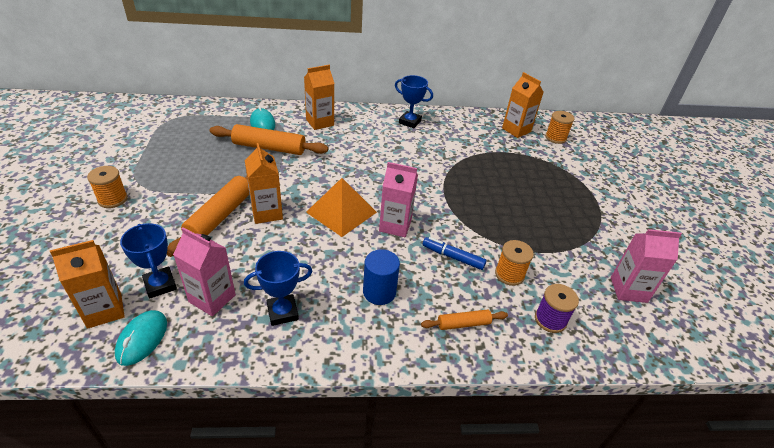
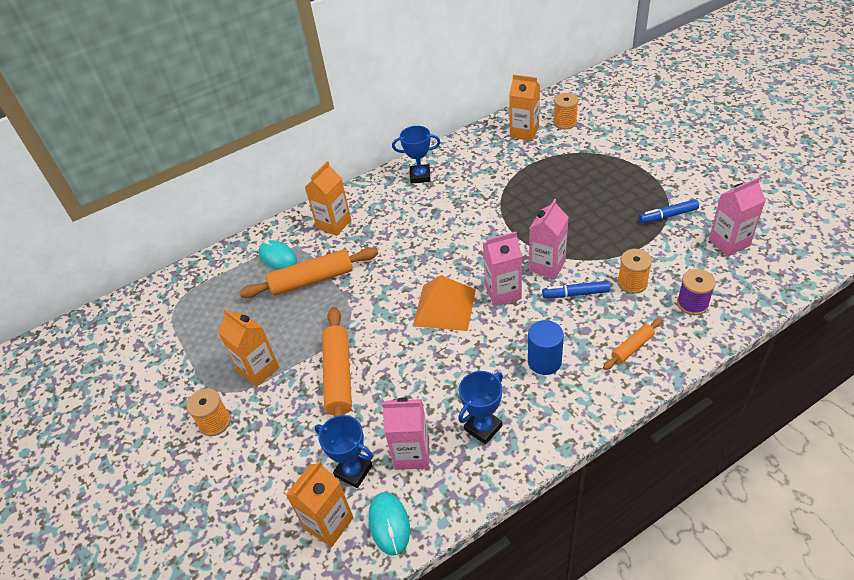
camera: 20 degrees left, 5 degrees up
(267, 213) = (378, 347): orange carton -> orange carton (258, 369)
(448, 225) = (547, 266): none -> pink carton
(587, 241) = (668, 216): none -> blue marker

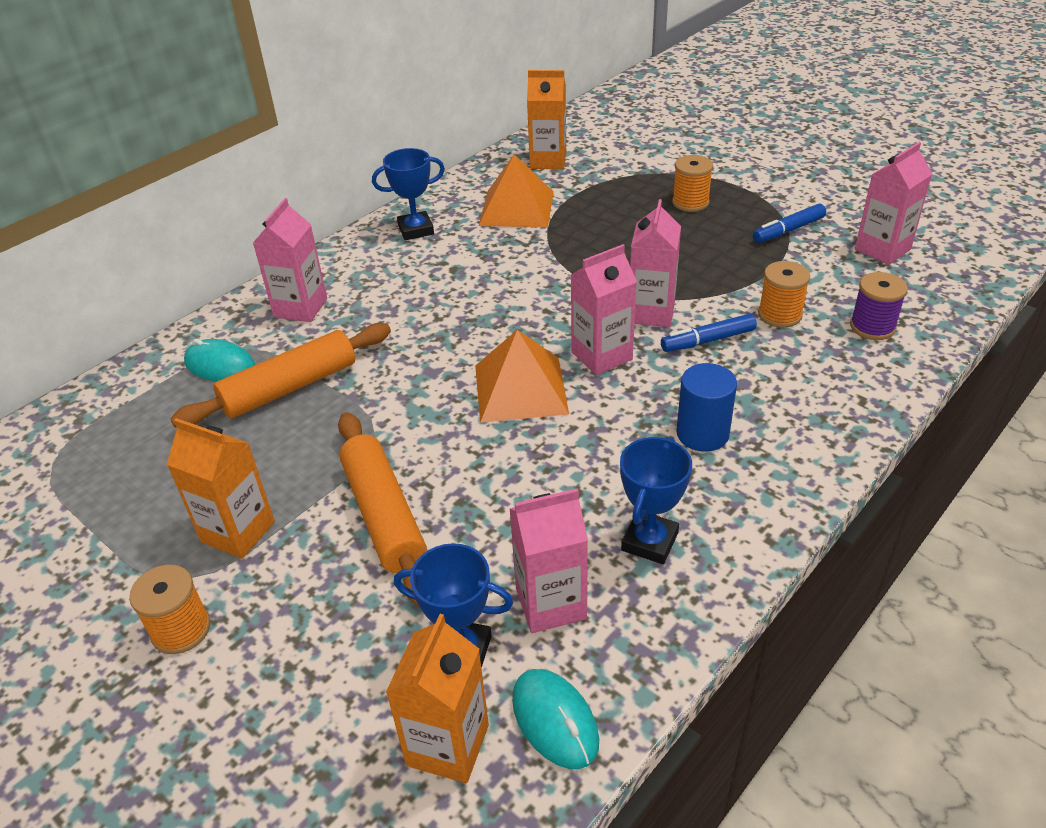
camera: 20 degrees left, 5 degrees down
(334, 224) = (300, 308): orange carton -> pink carton
(489, 169) = (516, 208): none -> orange pyramid
(565, 122) = (599, 144): orange spool -> orange spool (690, 202)
(632, 347) = (818, 393): orange rolling pin -> none

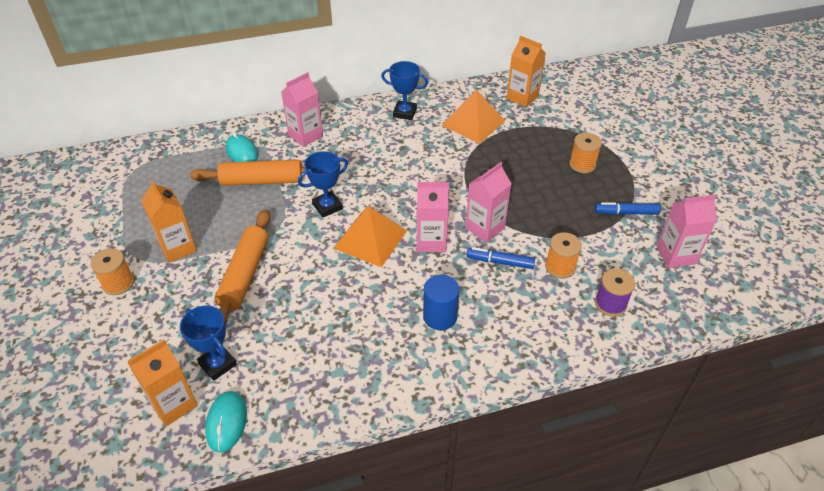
camera: 30 degrees right, 5 degrees up
(550, 603) = (277, 365): pink carton -> none
(649, 541) = (353, 361): blue trophy -> blue trophy (327, 206)

